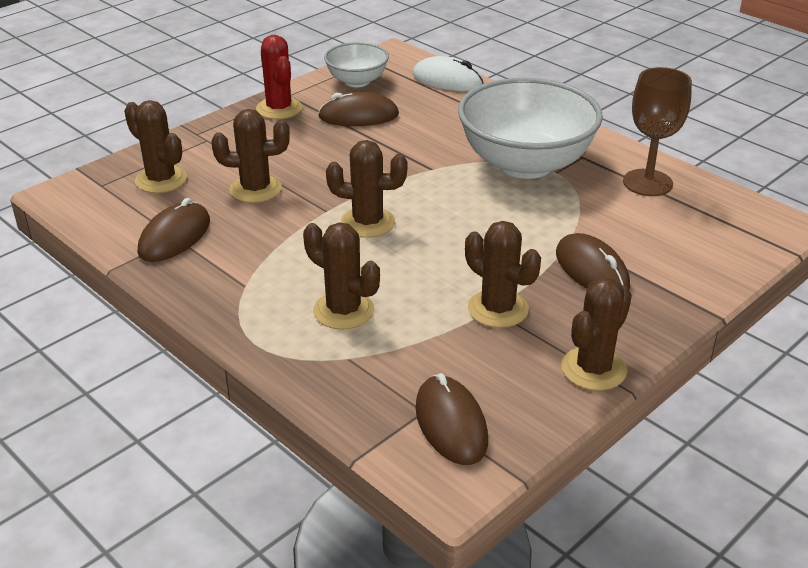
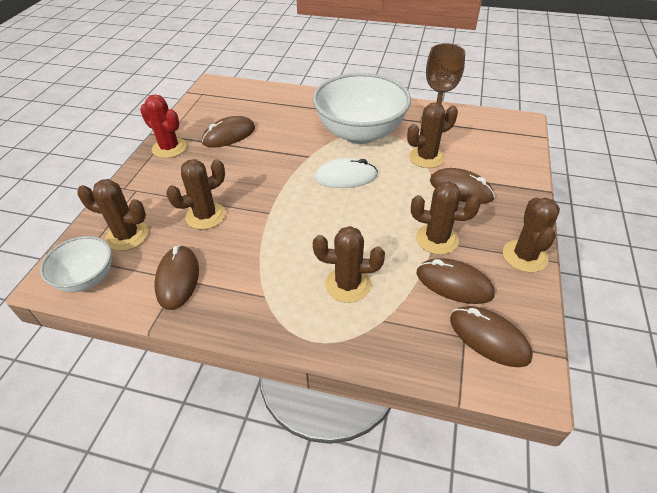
camera: 30 degrees left, 10 degrees up
(357, 81) = (206, 111): white bowl -> white bowl (87, 278)
(367, 223) = (304, 211): brown cactus -> brown cactus (426, 157)
(447, 80) = (263, 92): white mouse -> white mouse (345, 177)
(468, 359) = (454, 283): none -> brown mouse

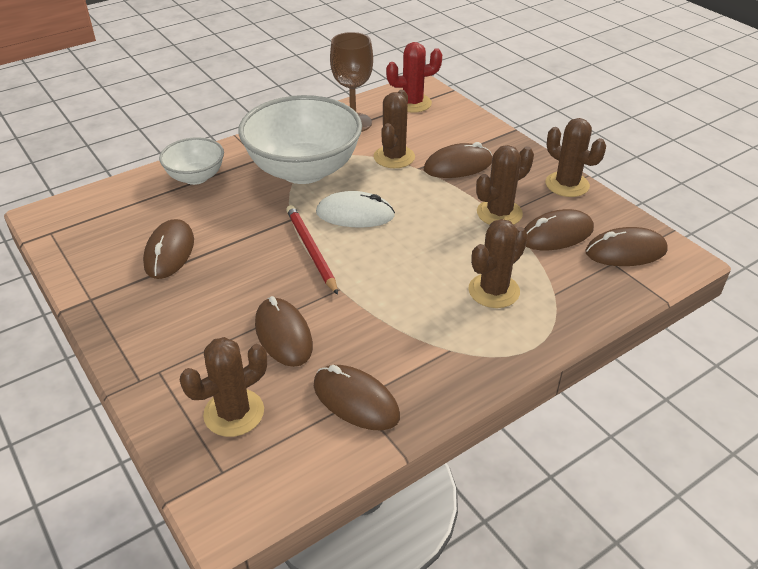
camera: 50 degrees left, 5 degrees down
(87, 278) = (264, 478): white bowl -> white bowl (196, 177)
(169, 148) = (119, 308): red cactus -> red cactus (412, 103)
(205, 216) = (283, 335): brown cactus -> brown mouse
(290, 181) = (311, 250): none -> red pencil
(345, 177) = (355, 214): white mouse -> white mouse turned 60 degrees clockwise

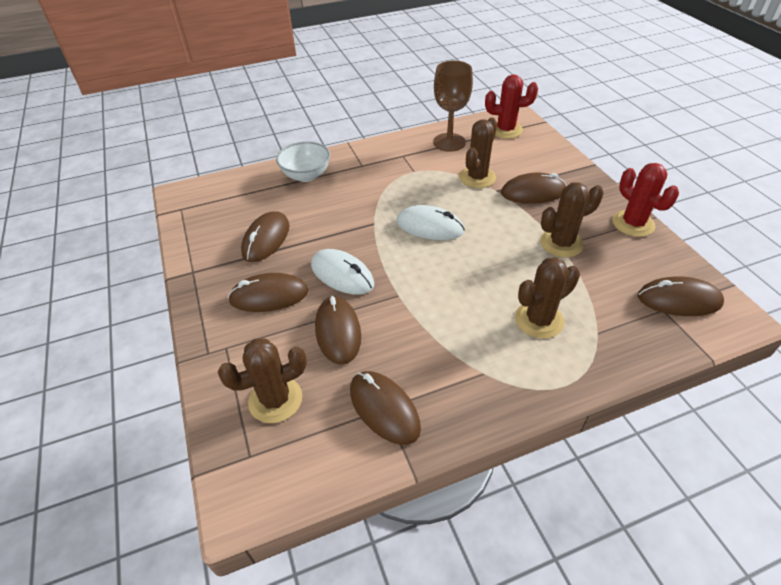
camera: 15 degrees right, 5 degrees up
(270, 277) = (342, 275): none -> white mouse
(303, 170) = (396, 180): white bowl -> none
(311, 250) = (383, 254): red pencil -> none
(556, 234) = (612, 272): brown mouse -> brown mouse (269, 296)
(567, 184) = (633, 223): brown cactus -> red cactus

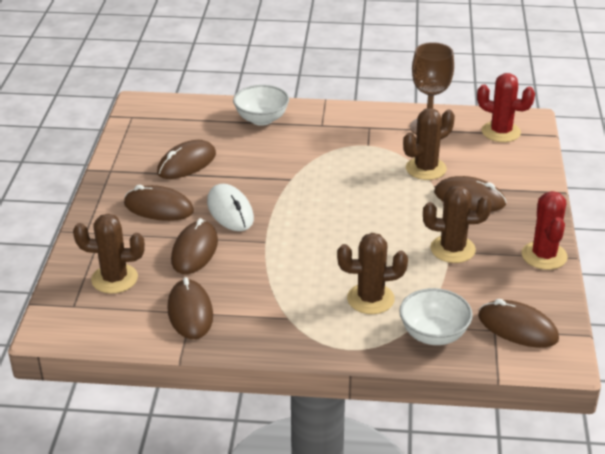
camera: 25 degrees right, 10 degrees down
(429, 227) = (339, 197): white mouse -> none
(622, 336) = (433, 334): none -> white bowl

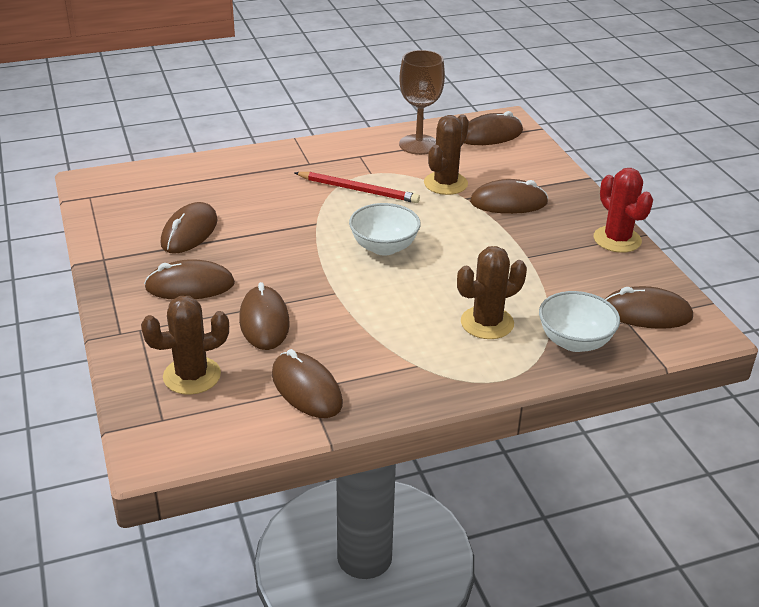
camera: 25 degrees left, 0 degrees up
(230, 211) = (274, 270): white mouse -> none
(261, 119) = (241, 170): white bowl -> white bowl (384, 247)
(346, 158) = (358, 190): none -> red pencil
(452, 249) = (529, 254): brown cactus -> none
(501, 132) = (490, 135): red cactus -> brown mouse

